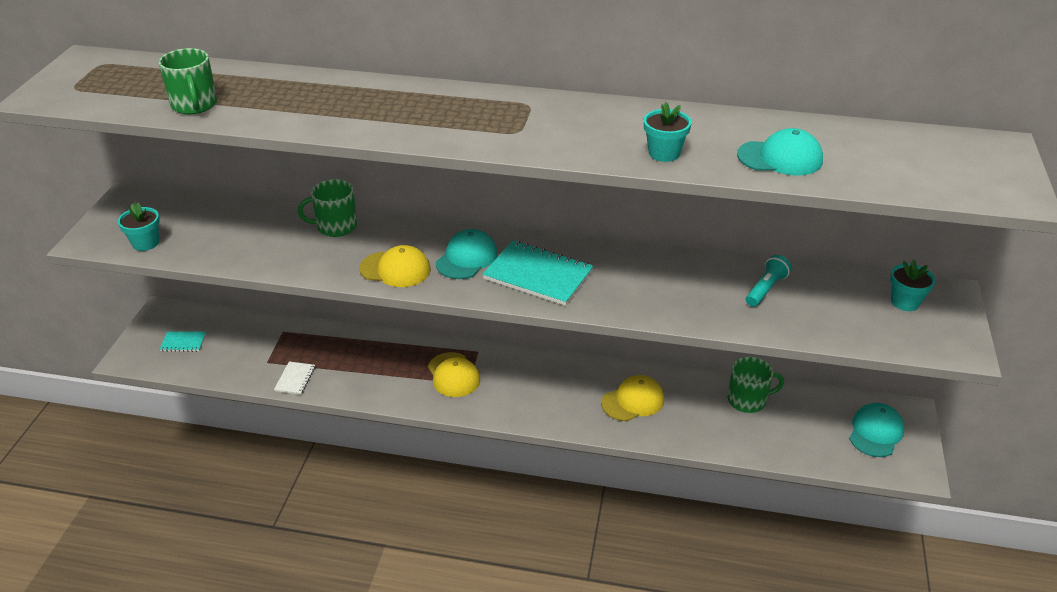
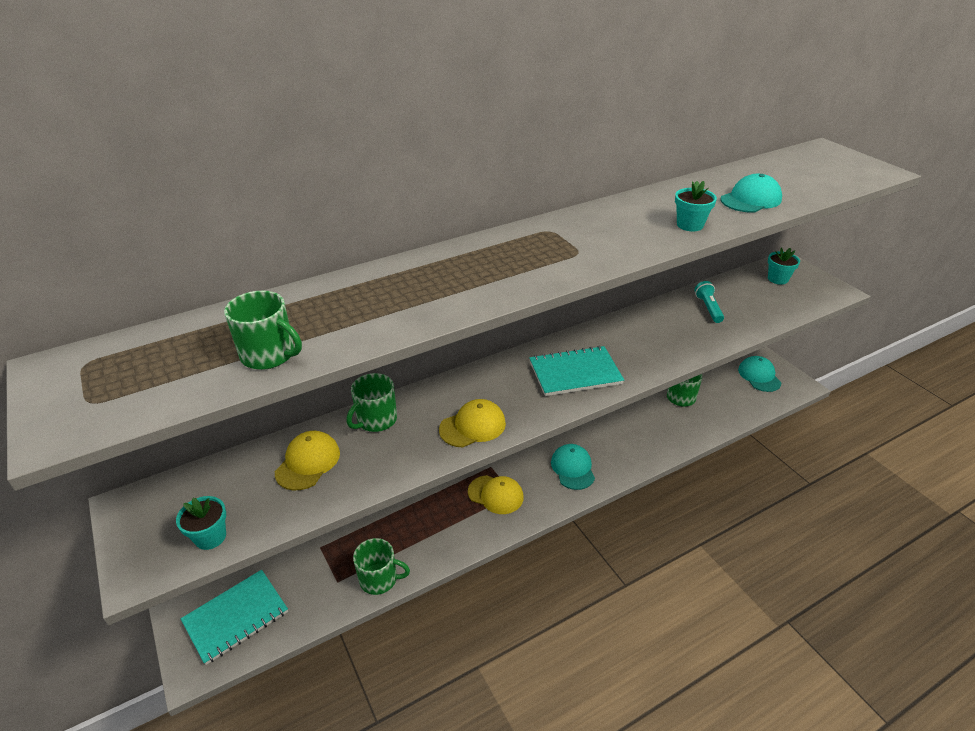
camera: 40 degrees left, 0 degrees up
(183, 342) = (236, 617): turquoise notebook -> turquoise notebook, size x2.00
(295, 379) = (379, 579): white notebook -> green mug
(466, 258) = (511, 388): turquoise cap -> turquoise cap (572, 468)
(633, 401) = (625, 438): yellow cap -> yellow cap (308, 462)

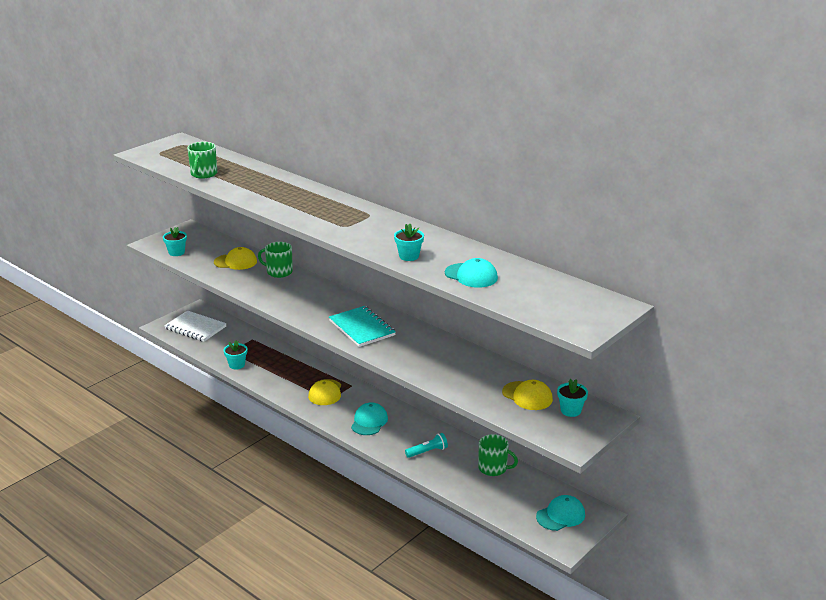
camera: 70 degrees right, 10 degrees down
(236, 617) = (195, 327): turquoise notebook -> white notebook
(379, 579) = (237, 365): green mug -> turquoise flower pot
(472, 426) = (287, 302): yellow cap -> yellow cap (527, 396)
(572, 468) = (369, 421): turquoise cap -> turquoise cap turned 45 degrees counterclockwise
(708, 308) = (489, 376): turquoise flashlight -> turquoise flashlight (427, 451)

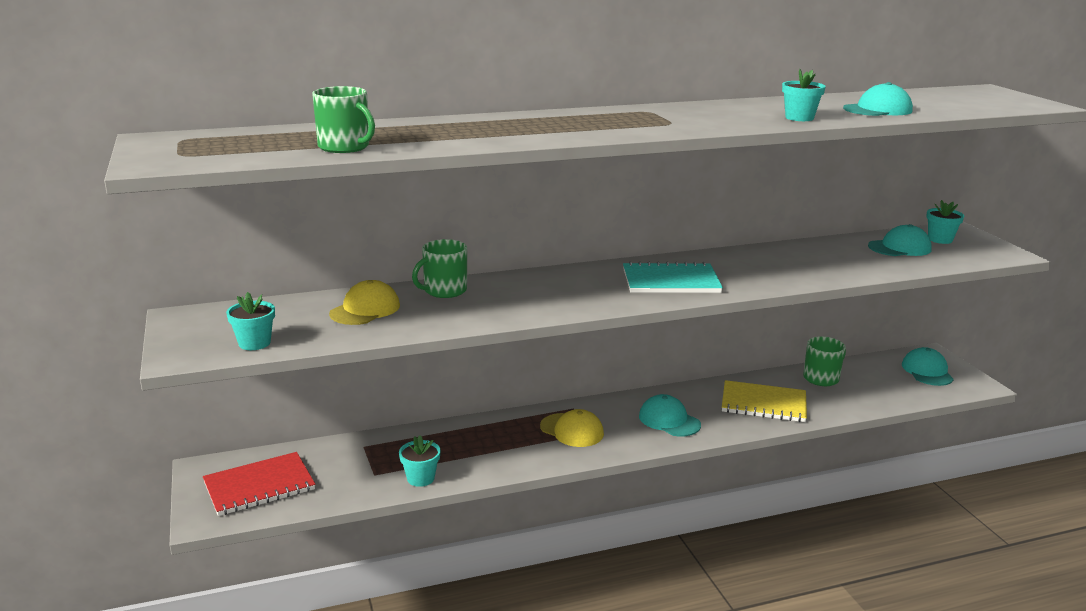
camera: 60 degrees left, 5 degrees down
(195, 327) = (259, 486): white notebook -> red notebook
(427, 451) = (763, 404): turquoise flashlight -> yellow notebook
(527, 396) = (899, 248): yellow cap -> turquoise cap

